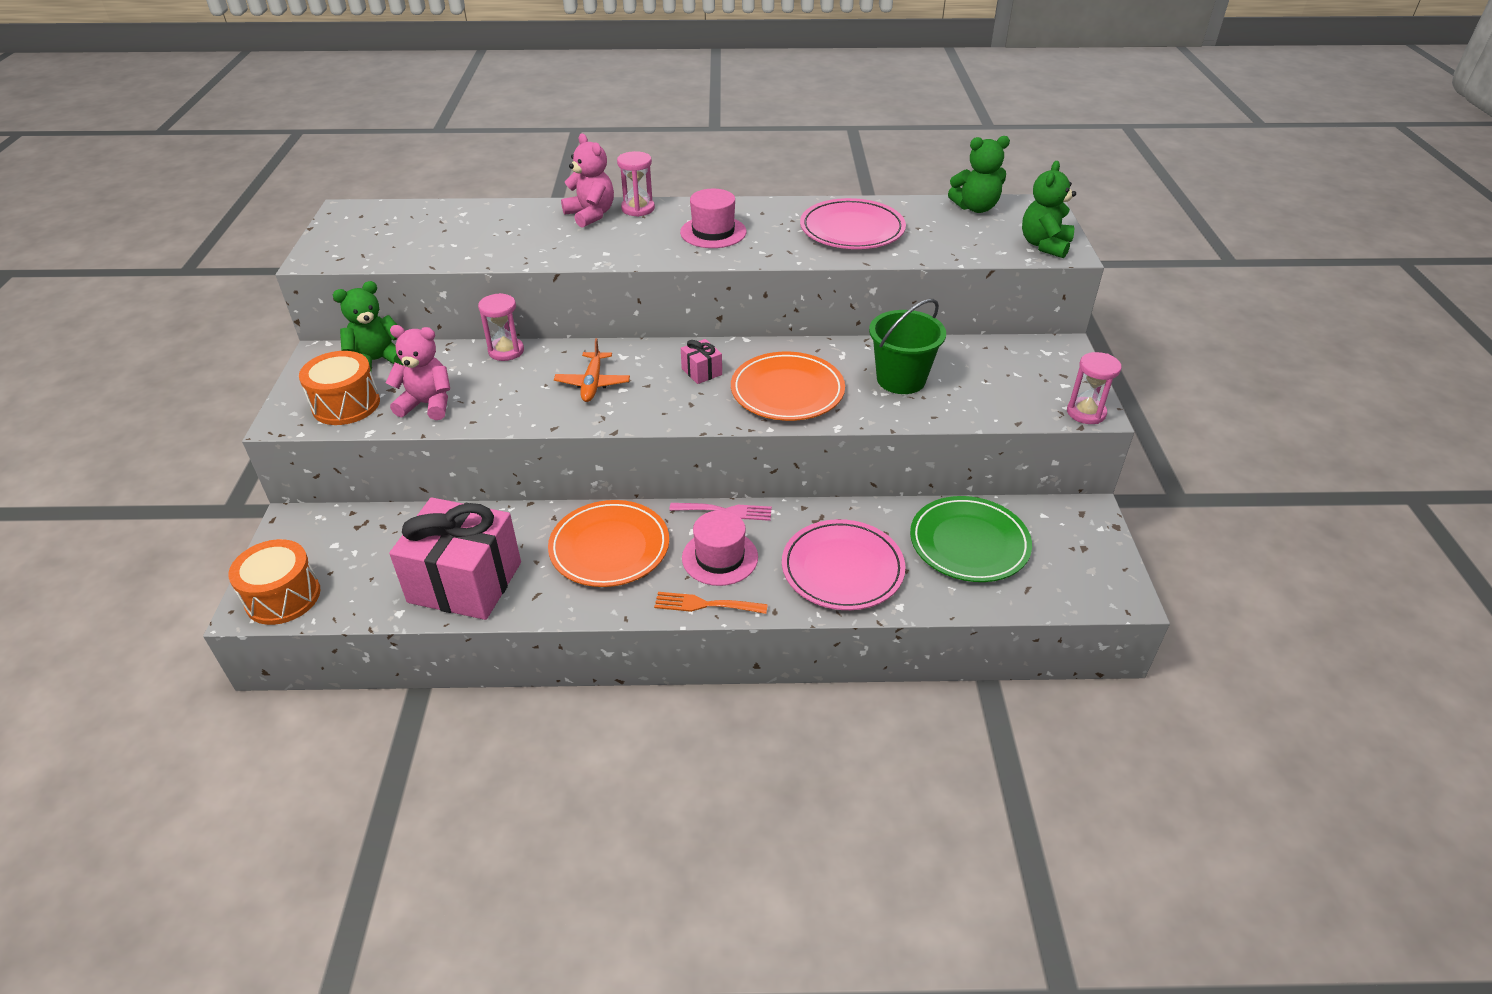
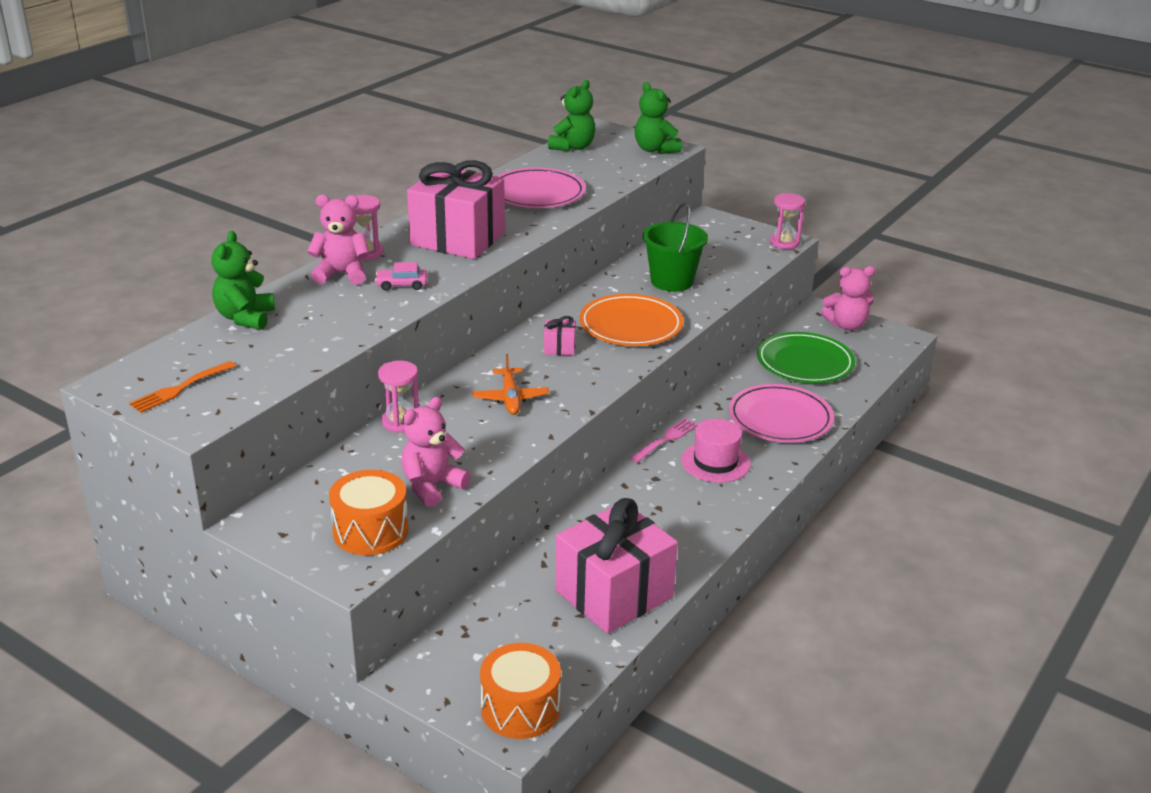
camera: 55 degrees left, 10 degrees down
(377, 361) = (316, 493): green teddy bear -> green teddy bear (245, 318)
(593, 383) = (510, 398): orange plane -> orange plane turned 45 degrees clockwise
(603, 243) = (402, 285): none -> pink car
(609, 547) = (649, 506): orange plate -> none
(705, 604) = (759, 488): orange fork -> orange fork (180, 388)
(713, 232) = (457, 239): pink hat -> pink gift
(1086, 543) = (846, 325): none -> pink teddy bear

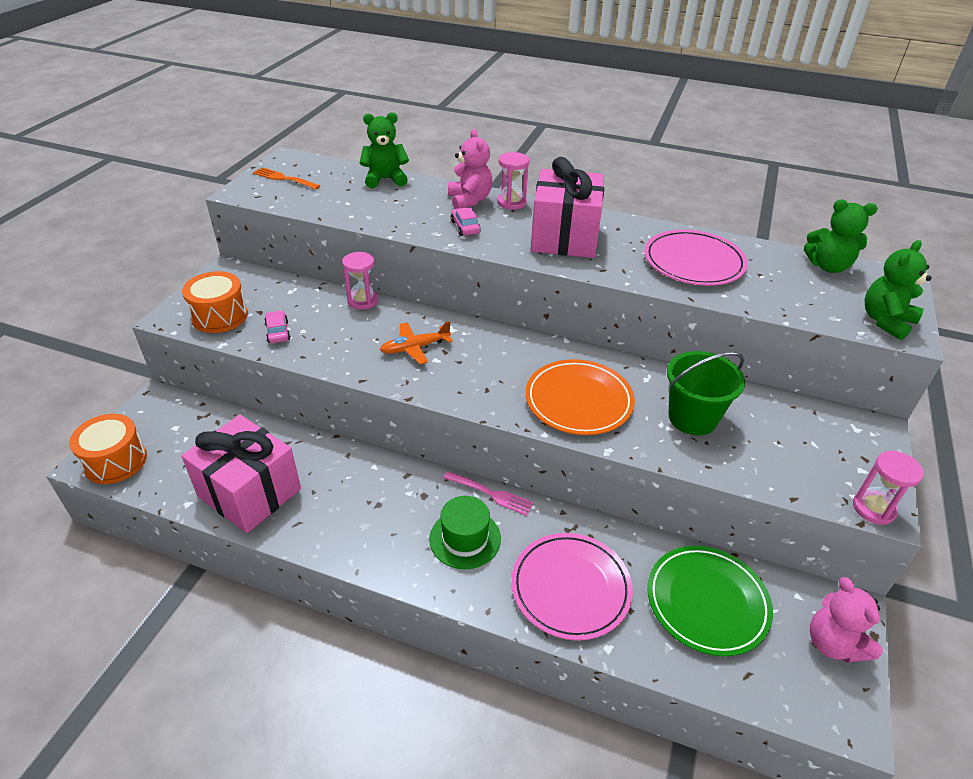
camera: 75 degrees right, 10 degrees up
(432, 486) = (278, 332): pink teddy bear -> pink car
(559, 348) = (511, 361): pink gift -> none
(715, 462) = (465, 538): pink hat -> green hat

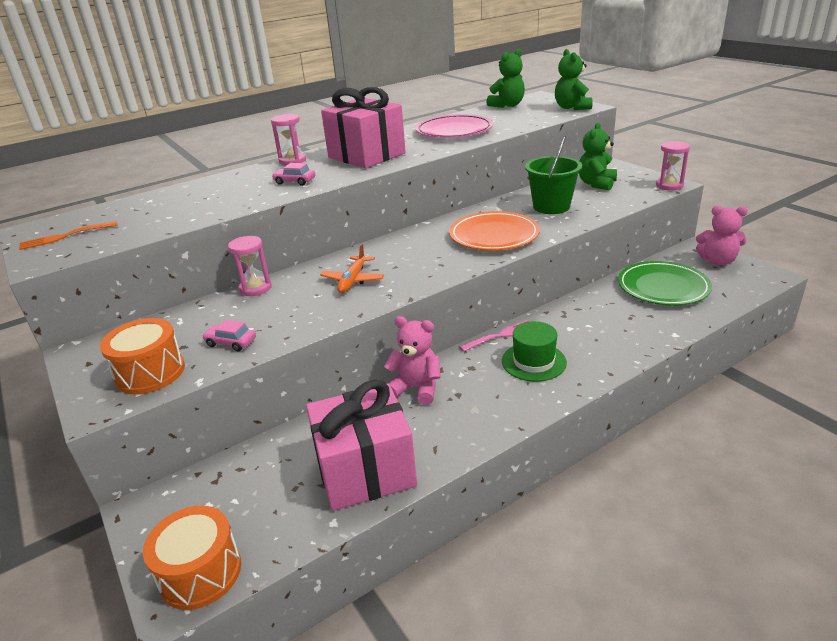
camera: 50 degrees left, 10 degrees down
(385, 179) = (165, 195): green teddy bear -> green teddy bear (596, 184)
(469, 200) = (261, 172): pink teddy bear -> pink teddy bear (416, 388)
(570, 588) = (615, 331): pink plate -> none

